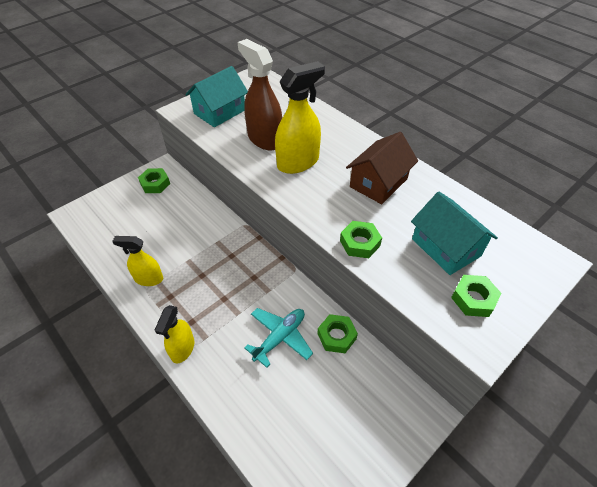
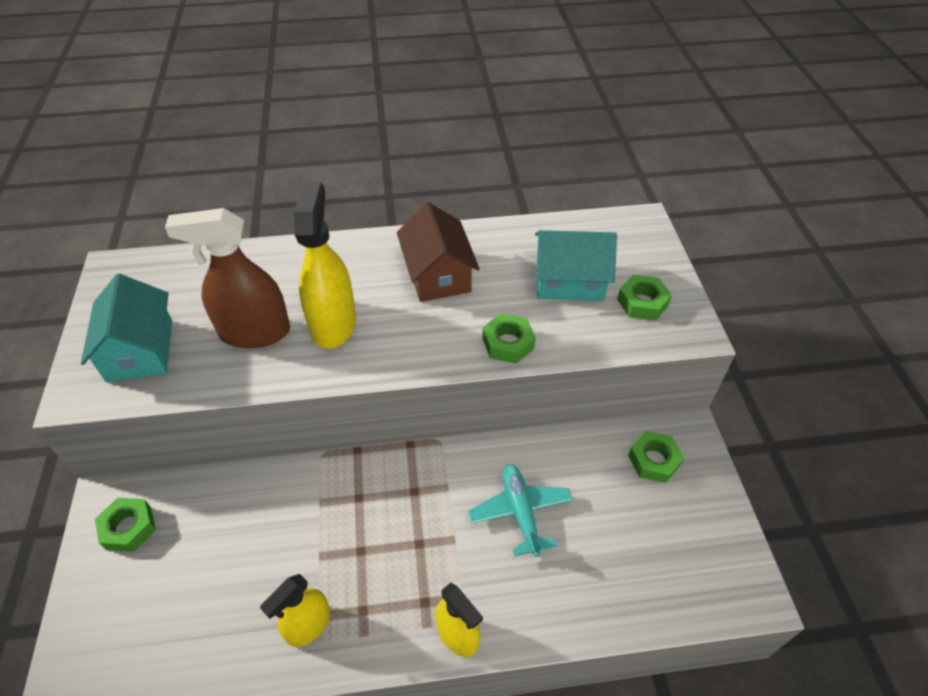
camera: 55 degrees left, 0 degrees up
(336, 336) = (558, 455): green nut -> green nut (654, 460)

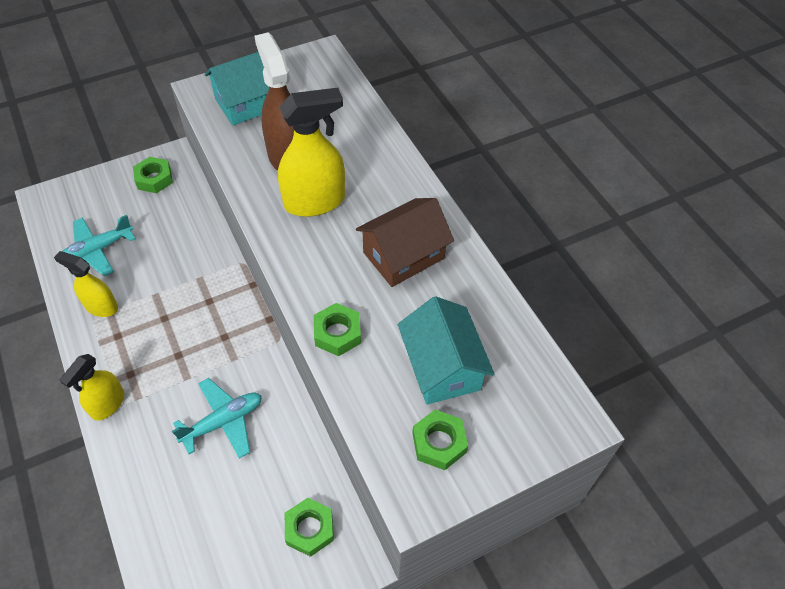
camera: 70 degrees right, 5 degrees up
(211, 619) = (97, 250): none -> turquoise plane

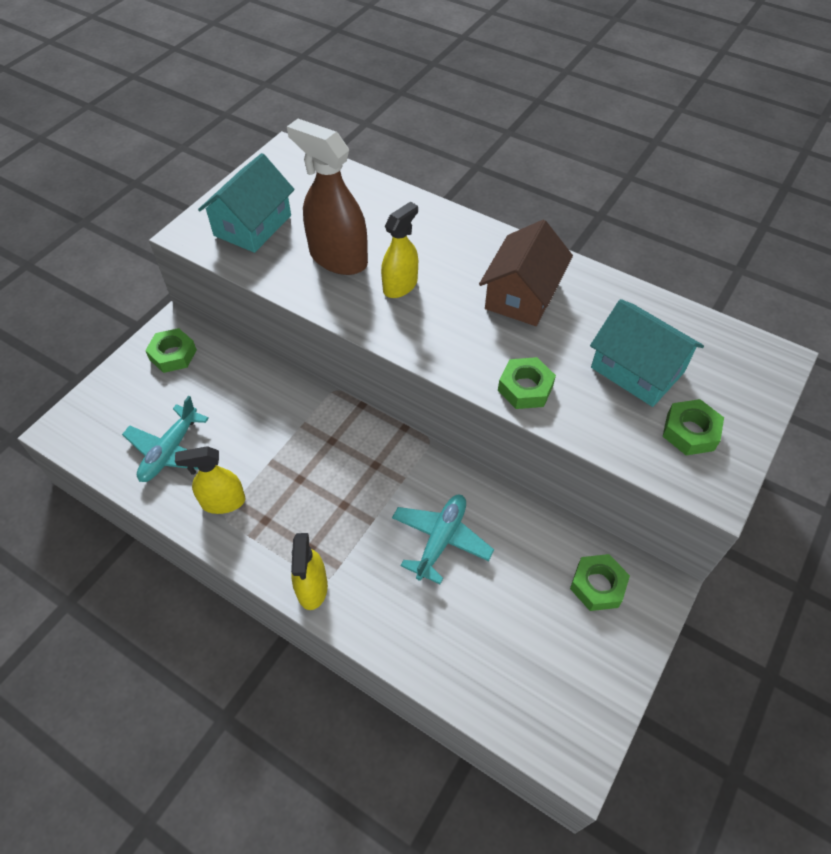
camera: 30 degrees left, 0 degrees up
(315, 202) = (400, 286): yellow spray bottle -> yellow spray bottle, size x0.62

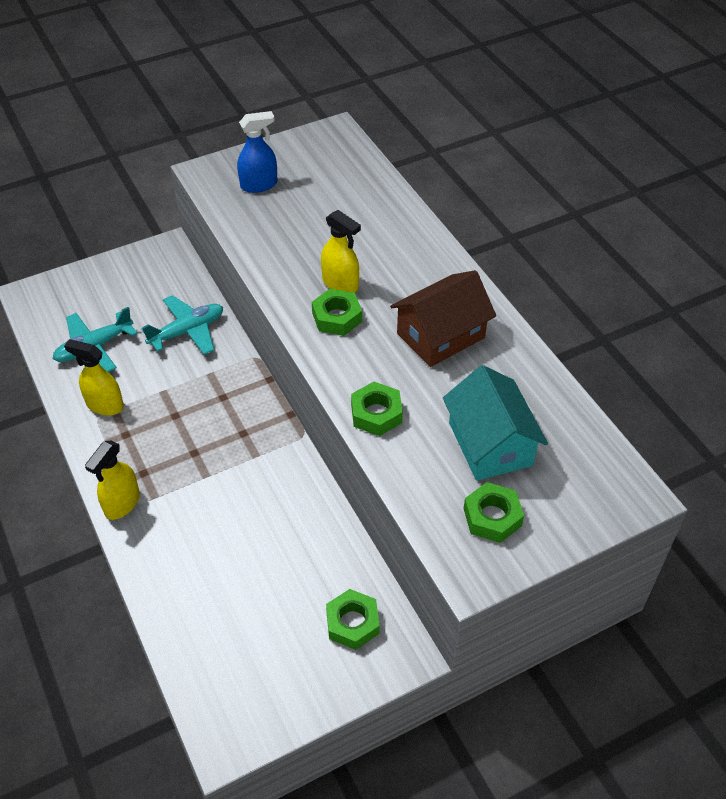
camera: 30 degrees right, 5 degrees down
(173, 355) = (150, 272): green nut -> green nut (337, 317)
(252, 225) = (259, 185): turquoise house -> blue spray bottle
(338, 258) = (307, 239): brown spray bottle -> none
(400, 286) = (340, 284): yellow spray bottle -> yellow spray bottle turned 60 degrees clockwise
(441, 540) = (250, 519): turquoise plane -> turquoise plane (187, 331)

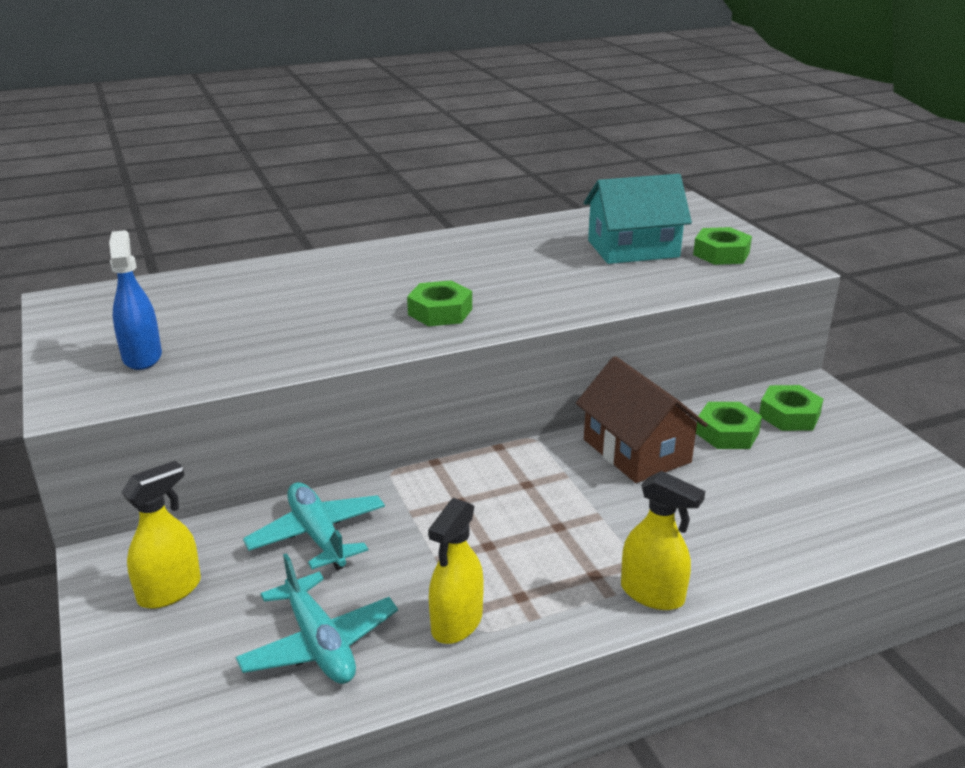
camera: 85 degrees left, 20 degrees down
(340, 284) = (381, 308): yellow spray bottle -> yellow spray bottle (170, 591)
(376, 414) = (596, 297): green nut -> green nut (727, 433)
(440, 335) = (482, 261): brown house -> brown house (636, 451)

